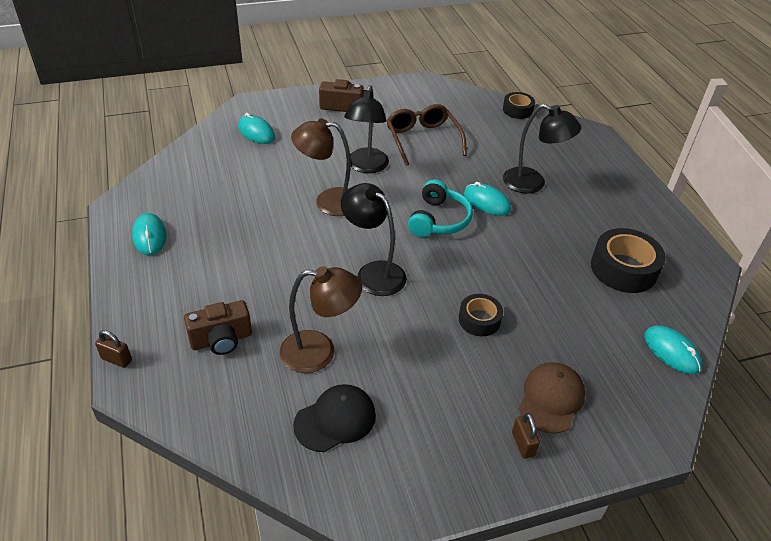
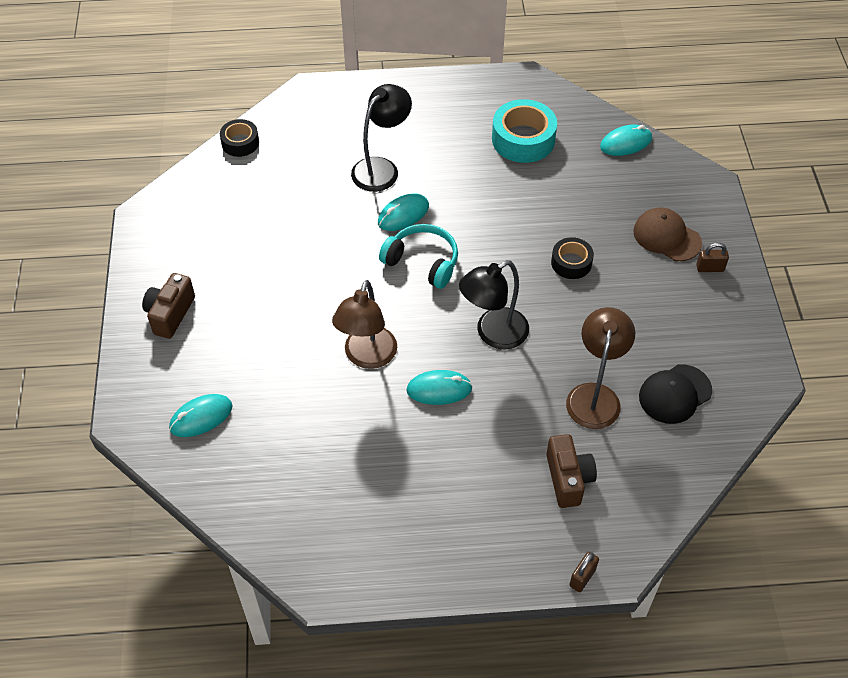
camera: 75 degrees left, 10 degrees up
(150, 236) = (389, 547): turquoise mouse -> turquoise mouse (439, 389)
(335, 420) = (675, 394): black cap -> black cap turned 105 degrees counterclockwise
(366, 167) = (310, 310): black lamp -> none
(422, 139) = (272, 245): brown glasses -> none
(623, 269) = (523, 139): black tape -> turquoise tape

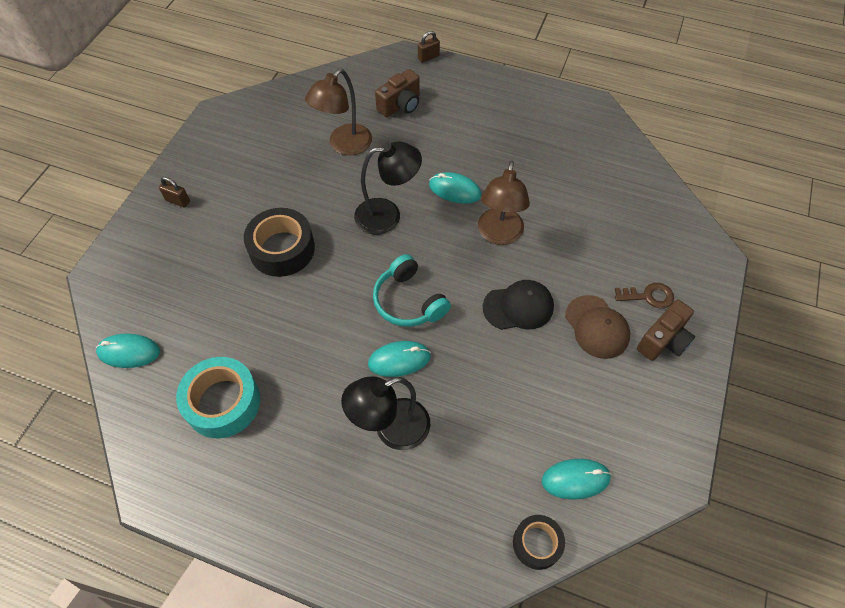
camera: 155 degrees left, 5 degrees up
(193, 351) = (648, 296): none -> brown key
(201, 417) = (652, 237): turquoise mouse -> turquoise mouse (575, 479)
(367, 357) = (499, 235): brown lamp -> brown lamp turned 150 degrees clockwise
(568, 479) = (400, 105): brown camera -> brown camera turned 150 degrees counterclockwise
(571, 263) = (282, 249): black tape -> black tape, size x1.69
(666, 237) = (185, 240): brown cap -> brown cap (597, 327)
(675, 394) = (288, 127): black cap -> black cap (518, 307)

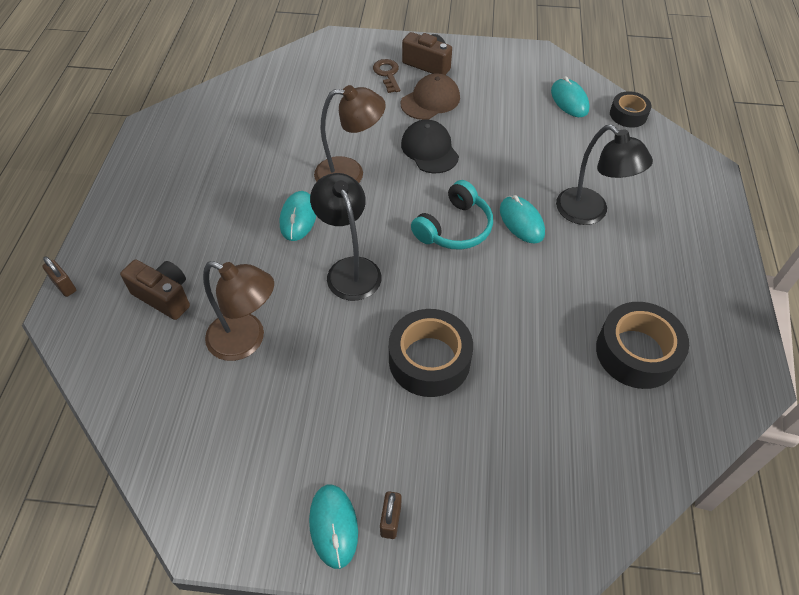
camera: 105 degrees left, 5 degrees down
(129, 352) = (631, 475): turquoise mouse -> turquoise mouse (333, 526)
(223, 402) = (636, 352): turquoise tape -> black tape

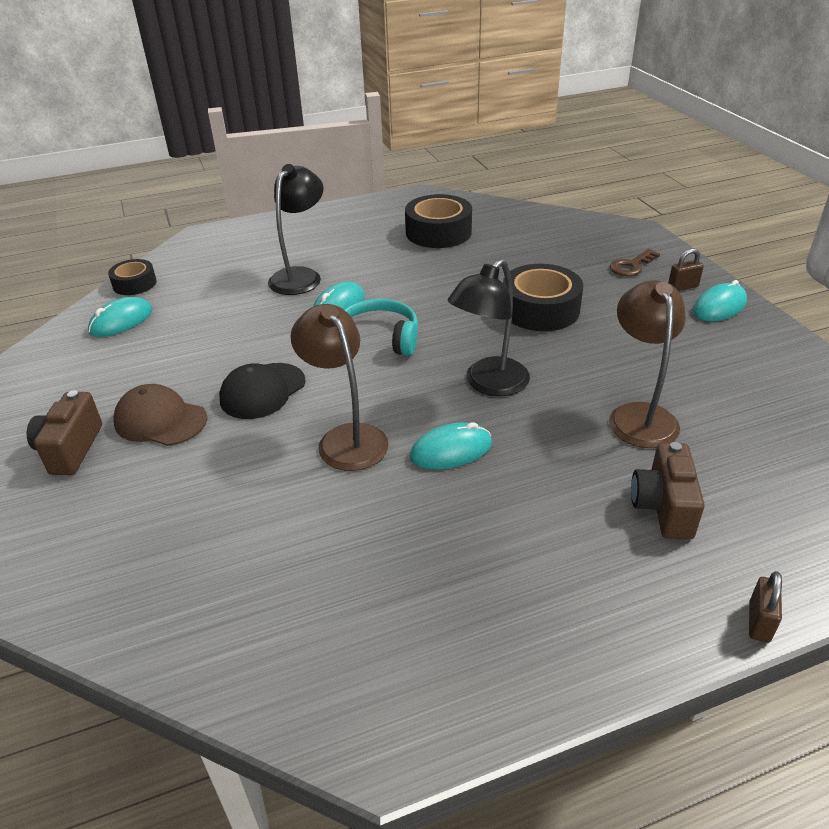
camera: 115 degrees left, 15 degrees down
(387, 74) = (108, 481): brown key -> brown key (631, 266)

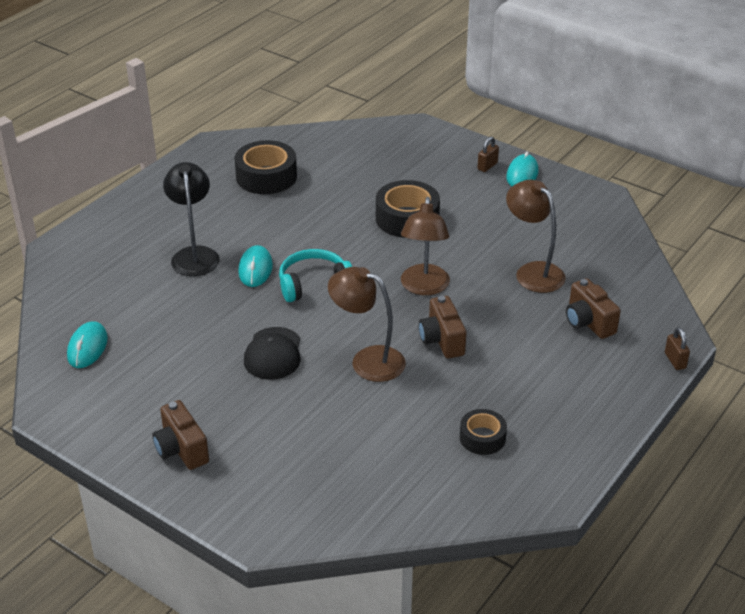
camera: 35 degrees left, 0 degrees up
(134, 284) = (54, 313): black tape -> black tape (482, 437)
(160, 420) = (223, 403): brown cap -> none
(451, 450) = (442, 340): turquoise mouse -> brown camera
(489, 384) = (424, 287): black lamp -> brown lamp
(631, 266) = (439, 160): brown key -> none

